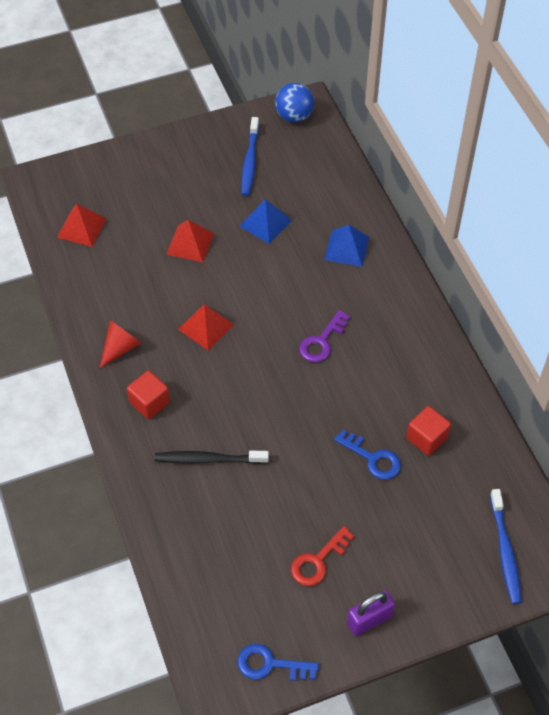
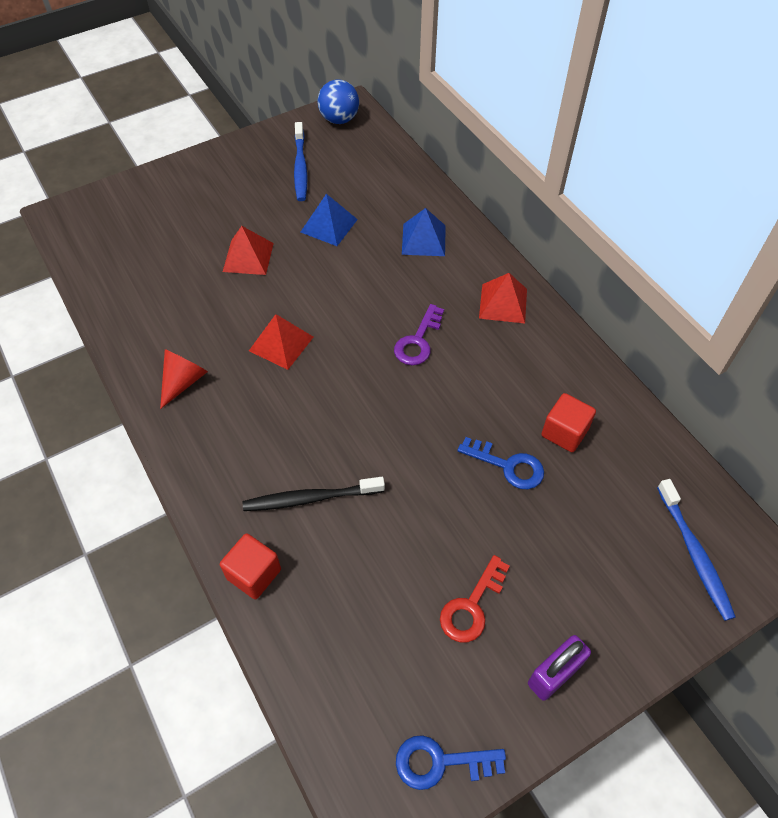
camera: 10 degrees left, 0 degrees up
(81, 228) = (121, 256): red pyramid -> red pyramid (503, 303)
(149, 402) = (227, 440): red cube -> red cube (254, 574)

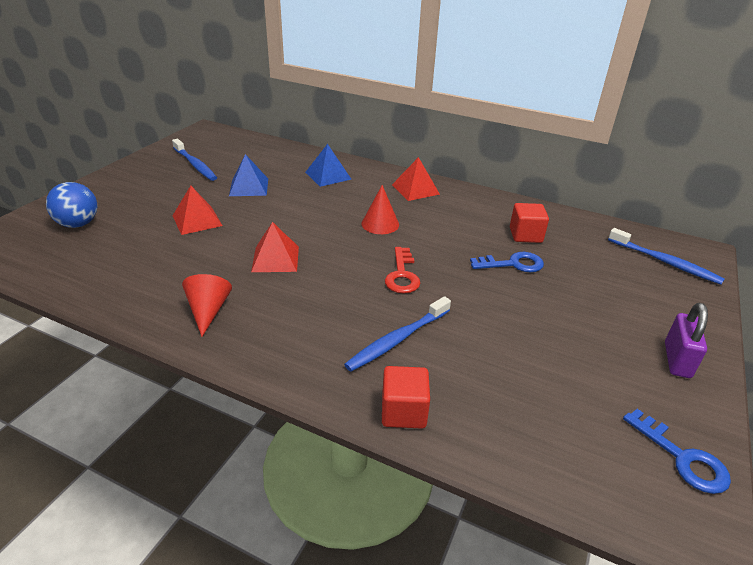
camera: 35 degrees left, 20 degrees down
(311, 498) = (398, 339): black toothbrush -> blue toothbrush
(339, 119) = (203, 136): blue ball -> blue ball (78, 224)
(418, 341) = (380, 224): purple key -> red cone
(440, 762) = (682, 458): blue key -> blue key turned 90 degrees counterclockwise
(471, 606) = (583, 349): red key -> red key (402, 275)

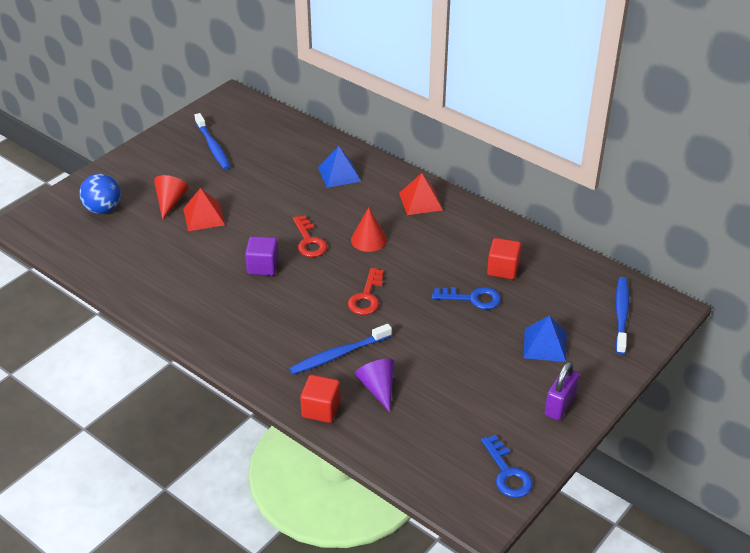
camera: 15 degrees right, 5 degrees up
(208, 311) = (198, 309): red cone -> red cone (170, 202)
(249, 187) = (258, 181): blue pyramid -> blue pyramid (545, 345)
(275, 259) = (263, 266): red pyramid -> purple cube
(318, 231) = (309, 241): none -> red key
(462, 372) = (378, 388): none -> purple cone
(664, 262) = (621, 315): blue toothbrush -> blue toothbrush turned 135 degrees counterclockwise

